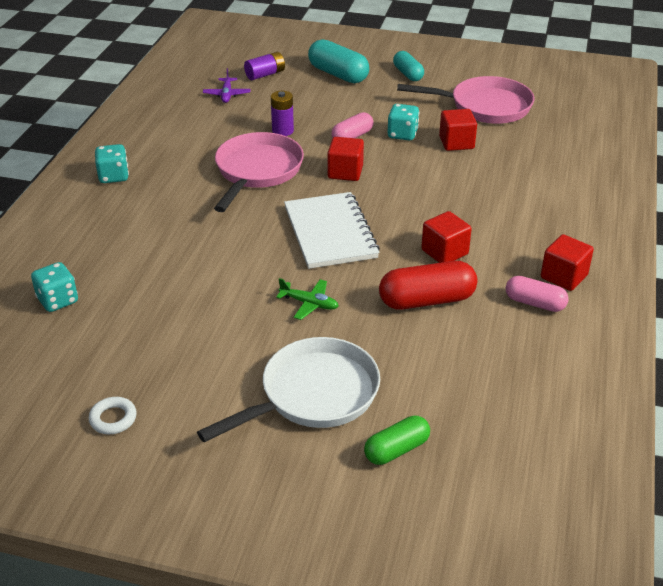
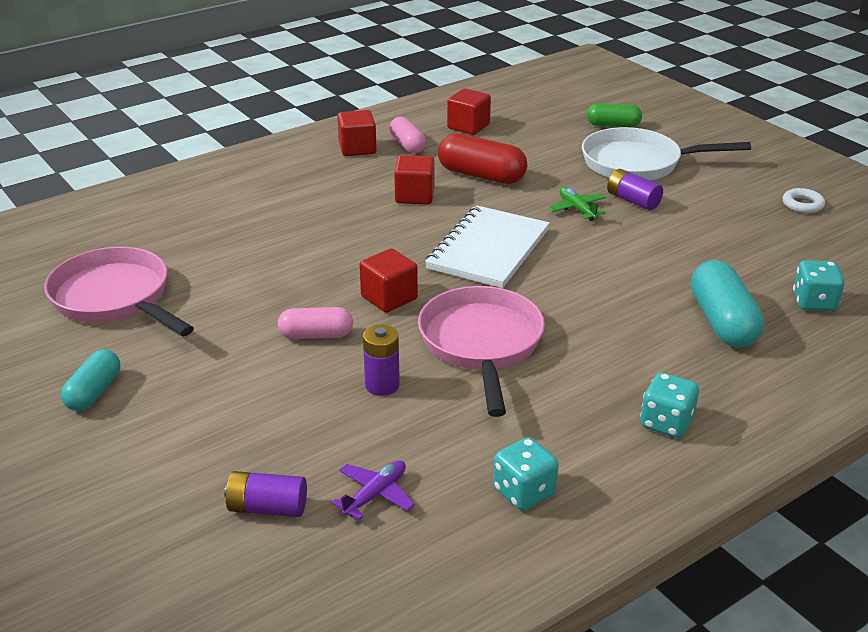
camera: 140 degrees left, 5 degrees down
(257, 171) = (481, 344): pink pan -> pink pan turned 120 degrees clockwise
(273, 338) = (633, 200): none -> purple battery
(338, 74) = (173, 445): turquoise capsule -> turquoise capsule (722, 322)
(402, 134) = (260, 310): turquoise dice -> turquoise dice (524, 492)
(456, 143) = (227, 274): red cube -> red cube (468, 126)

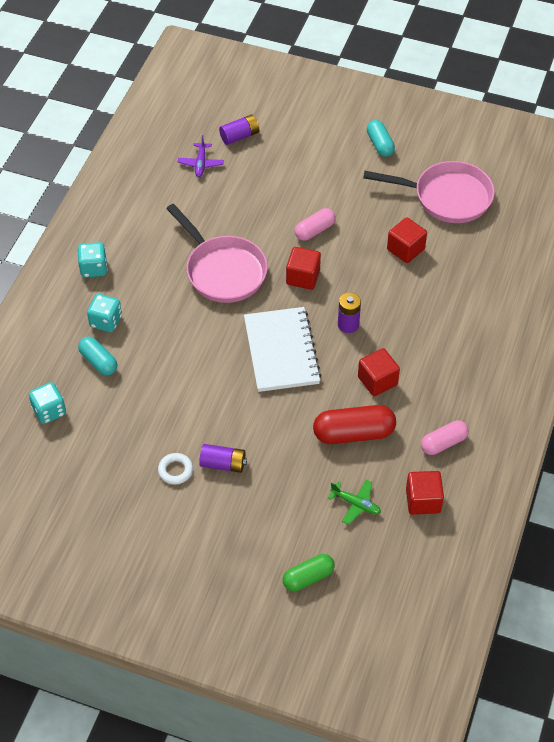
camera: 145 degrees right, 20 degrees up
(357, 148) = (474, 416): red cube -> red cube (405, 249)
(382, 385) = (250, 218): purple battery -> purple battery (348, 324)
(407, 145) = (443, 443): pink capsule -> pink capsule turned 60 degrees counterclockwise
(524, 492) = (137, 197): turquoise dice -> turquoise dice (106, 321)
(577, 209) = (255, 430): green plane -> green plane (355, 504)
(637, 163) = (250, 522): white pan -> none
(722, 322) = (98, 361): turquoise capsule -> turquoise capsule, size x0.63
(802, 204) = (95, 532): white ring -> white ring (175, 470)

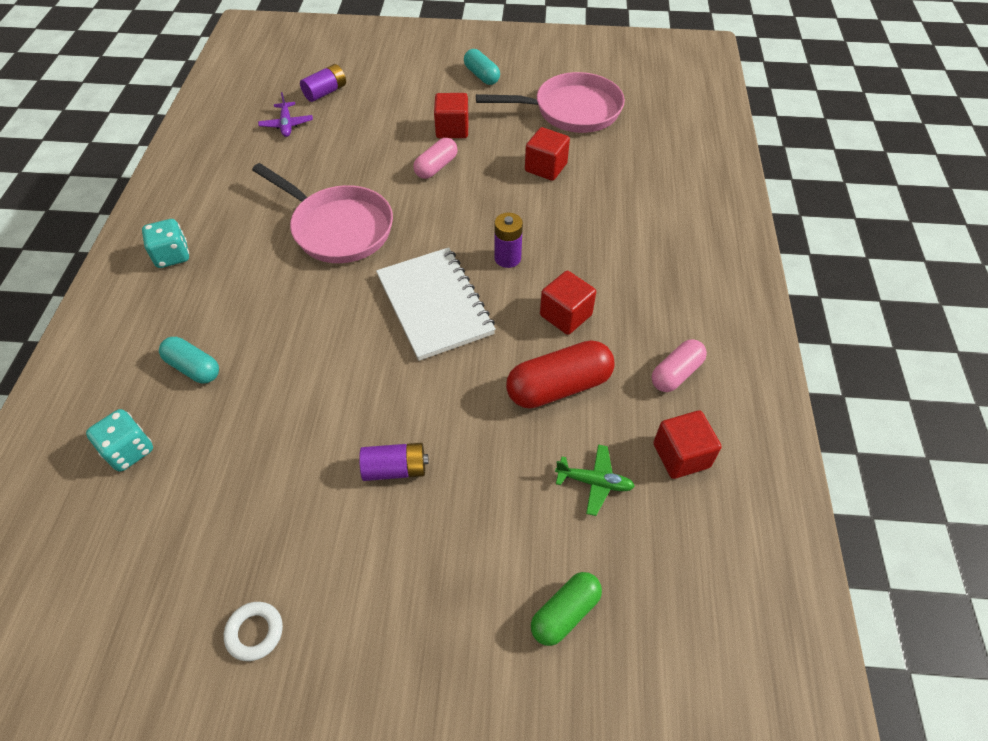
camera: 15 degrees left, 0 degrees up
(106, 321) = (197, 315): turquoise dice -> none
(175, 470) = (329, 494): white ring -> white ring (255, 632)
(303, 277) = (437, 217): red cube -> red cube (452, 129)

